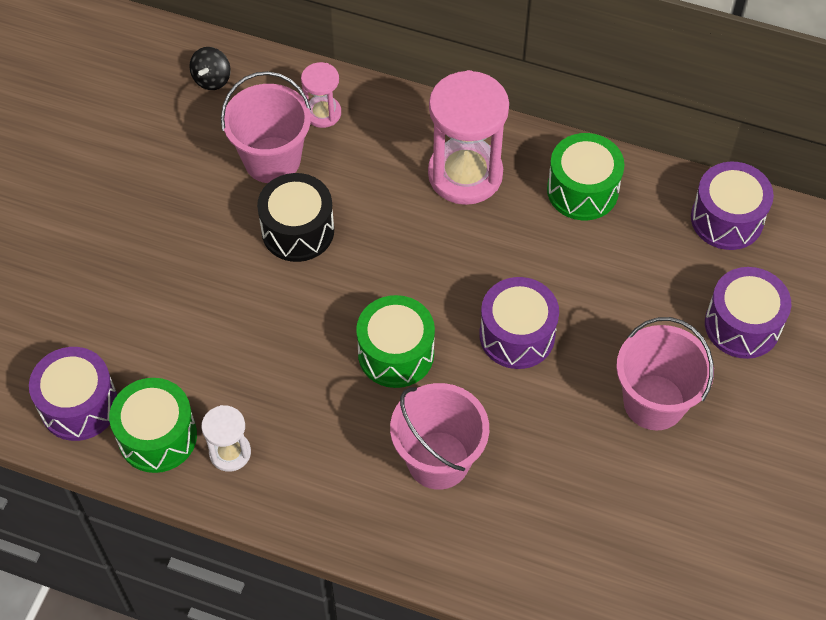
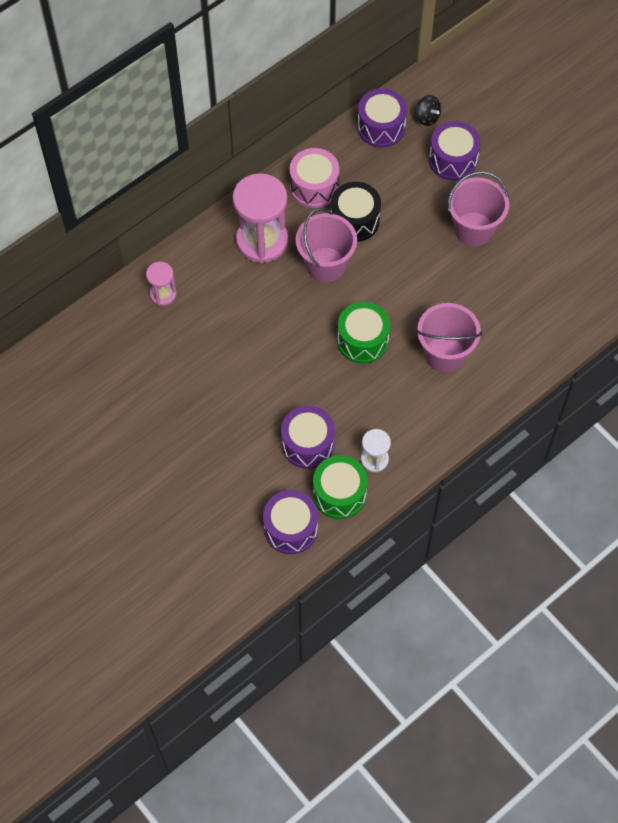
camera: 60 degrees left, 5 degrees up
(212, 79) = (91, 344): black spinning top -> black spinning top (427, 117)
(272, 160) = (180, 339): pink bucket -> pink bucket (325, 264)
(298, 230) = (242, 350): black drum -> black drum (355, 220)
(517, 335) = (389, 272): purple drum -> purple drum (307, 444)
(582, 190) = (314, 187): green drum -> pink drum

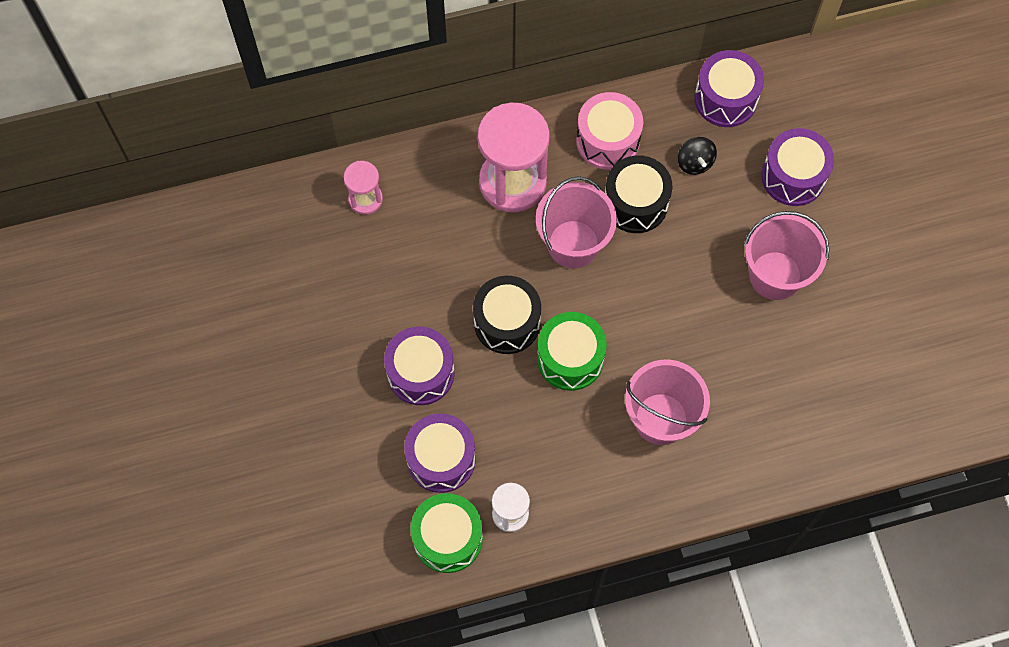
camera: 25 degrees right, 5 degrees up
(291, 528) = (369, 554): purple drum -> purple drum (420, 373)
(306, 335) = (507, 322): none -> black drum
(427, 117) = (788, 109): black spinning top -> black spinning top (695, 162)

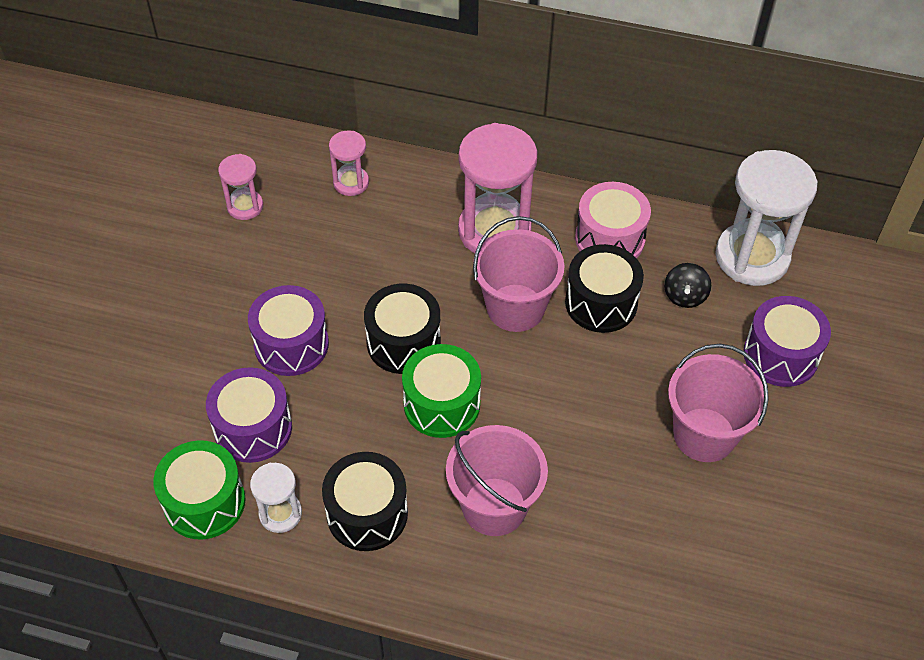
camera: 30 degrees right, 15 degrees down
(292, 269) = (245, 206): none -> pink hourglass
(573, 477) = (367, 513): none -> black drum
(725, 99) = (752, 257): purple drum -> white hourglass

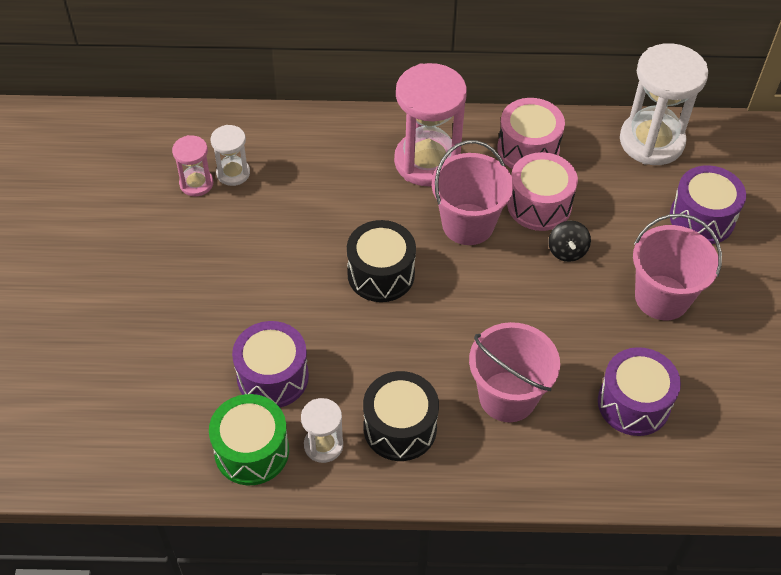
camera: 15 degrees left, 0 degrees up
(286, 203) = (233, 173): none -> white hourglass
(291, 344) = (281, 296): purple drum -> purple drum (633, 403)
(351, 182) = (285, 144): pink hourglass -> none
(442, 404) = (432, 320): green drum -> none
(601, 303) = (539, 205): black drum -> pink drum
(684, 296) = (607, 185): black spinning top -> black spinning top (567, 251)

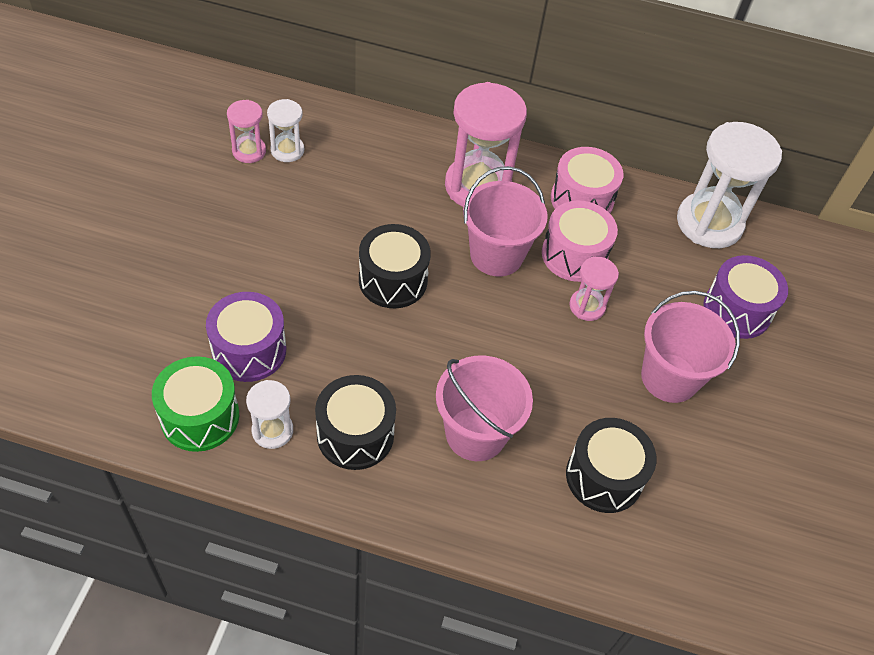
camera: 10 degrees right, 0 degrees up
(567, 251) = (587, 306): black spinning top -> pink hourglass
(633, 403) = (604, 476): purple drum -> black drum

